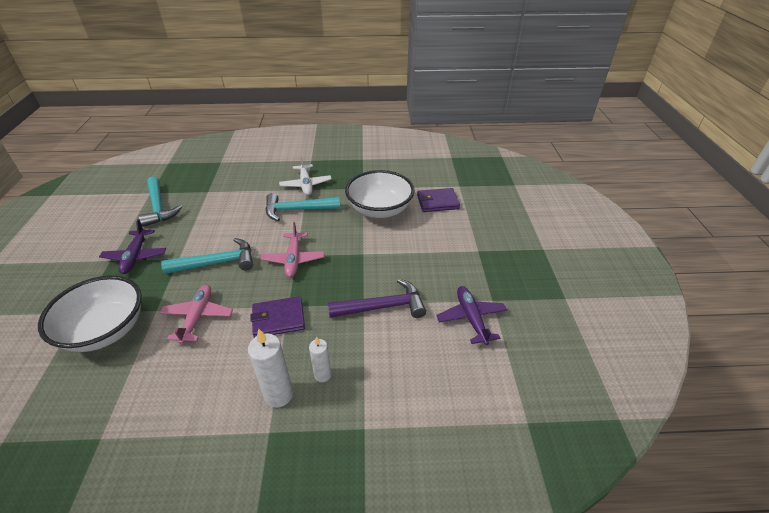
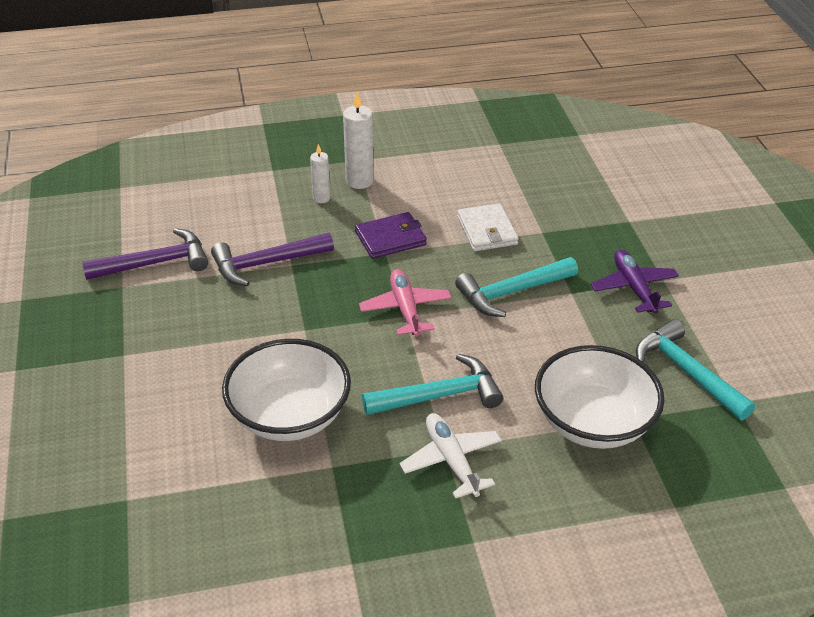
camera: 170 degrees right, 0 degrees up
(105, 330) = (579, 209): white bowl -> white bowl (593, 422)
(198, 317) = (487, 230): pink plane -> white wallet
(437, 202) = (179, 447): purple wallet -> none
(471, 318) = (155, 263): purple plane -> purple hammer

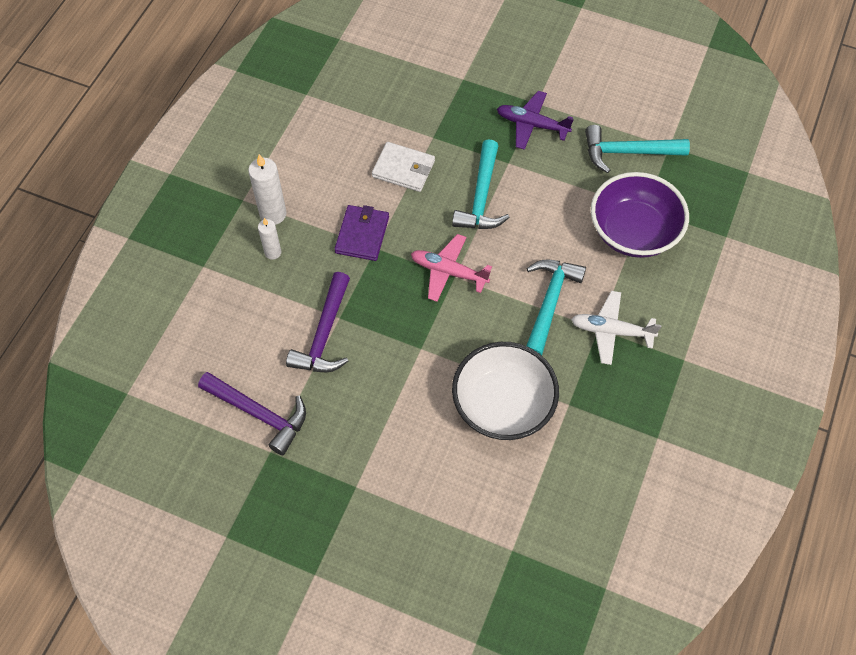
camera: 55 degrees left, 20 degrees up
(155, 263) = (259, 413): purple hammer -> purple hammer turned 105 degrees clockwise
(593, 422) = (633, 232): white bowl -> purple bowl

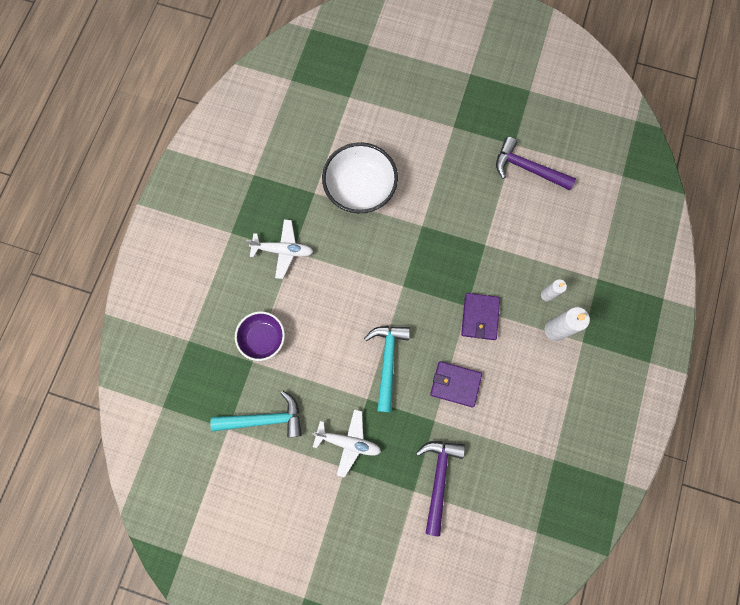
camera: 175 degrees right, 15 degrees up
(324, 334) = (493, 230): purple hammer -> purple hammer (438, 479)
(403, 169) = (455, 384): white wallet -> purple wallet
(448, 272) = (408, 289): pink plane -> none
(532, 125) = (348, 442): purple plane -> white plane
(549, 303) = (329, 269): turquoise hammer -> none
(633, 232) = (263, 338): purple bowl -> purple bowl, size x0.63

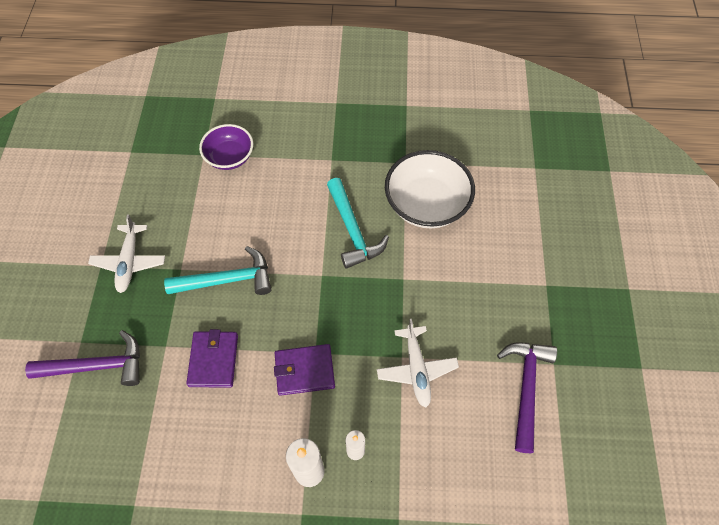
camera: 75 degrees right, 15 degrees down
(264, 419) = (145, 179): turquoise hammer -> turquoise hammer (352, 230)
(283, 250) = (330, 151): white plane -> white plane (416, 369)

